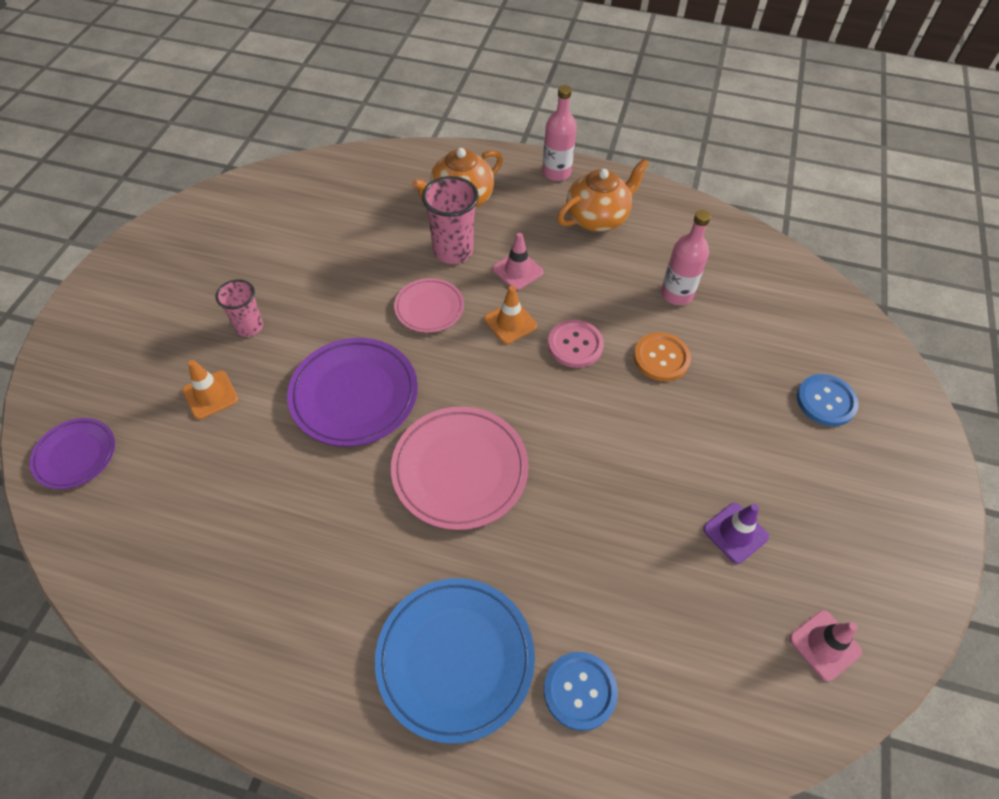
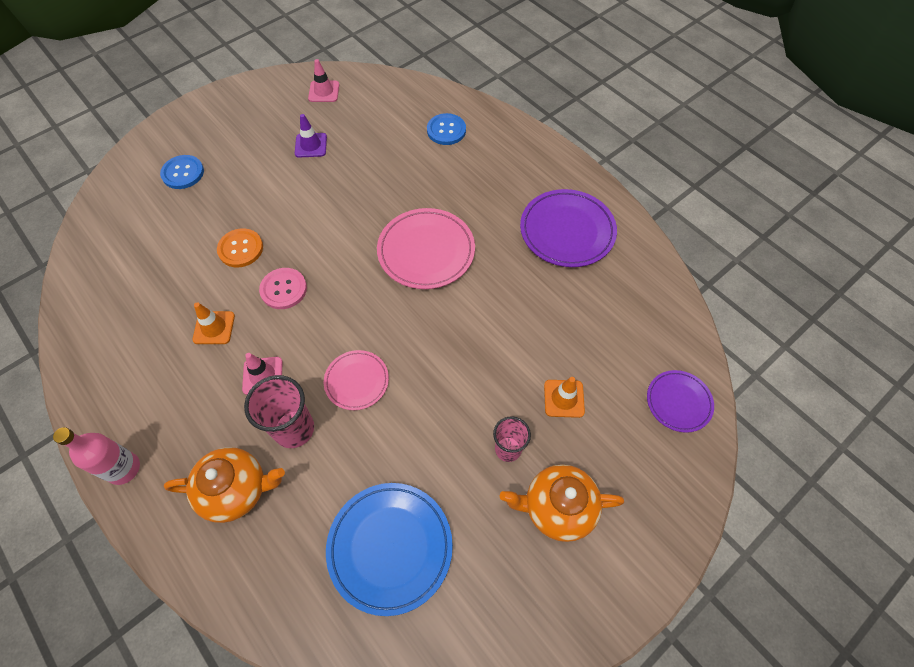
camera: 145 degrees left, 5 degrees up
(354, 395) = (460, 338): purple plate -> purple plate (567, 231)
(455, 659) = (494, 169): blue plate -> blue plate (390, 547)
(510, 323) = (310, 332): orange traffic cone -> orange traffic cone (214, 328)
(597, 218) = (150, 390): orange teapot -> orange teapot (557, 507)
(676, 294) = (176, 286): pink bottle -> none

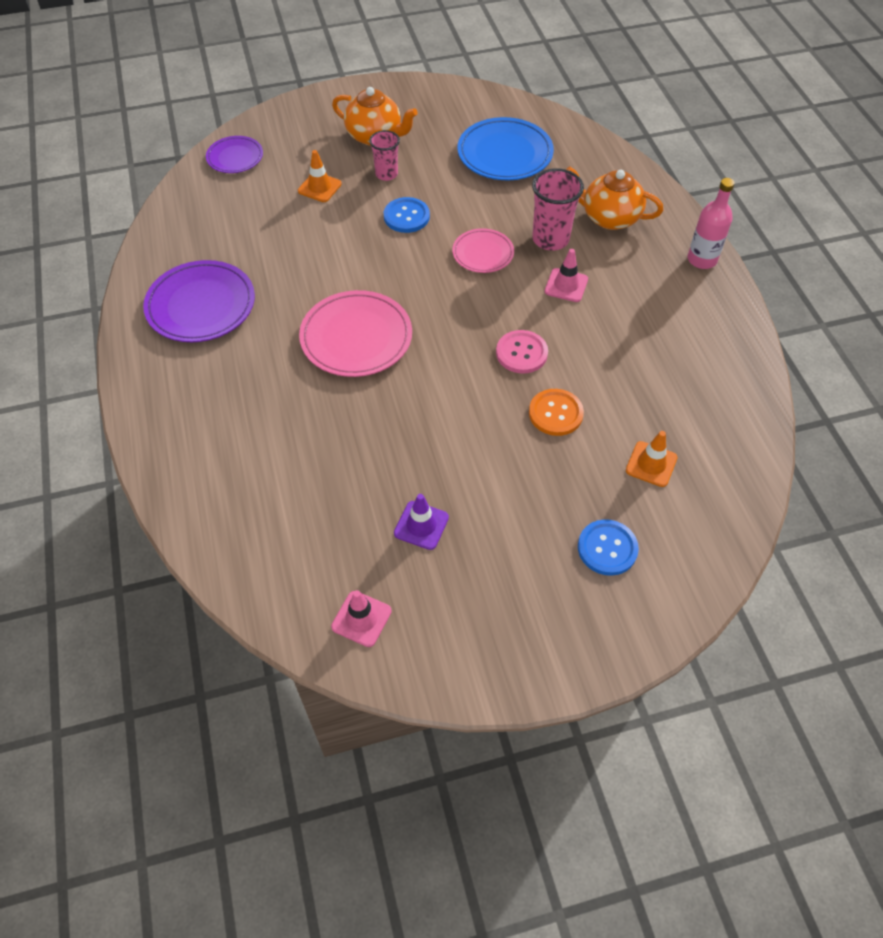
camera: 155 degrees left, 5 degrees down
(214, 328) = (603, 341): orange traffic cone -> orange traffic cone (651, 464)
(446, 130) = (234, 477): blue button -> blue button (406, 216)

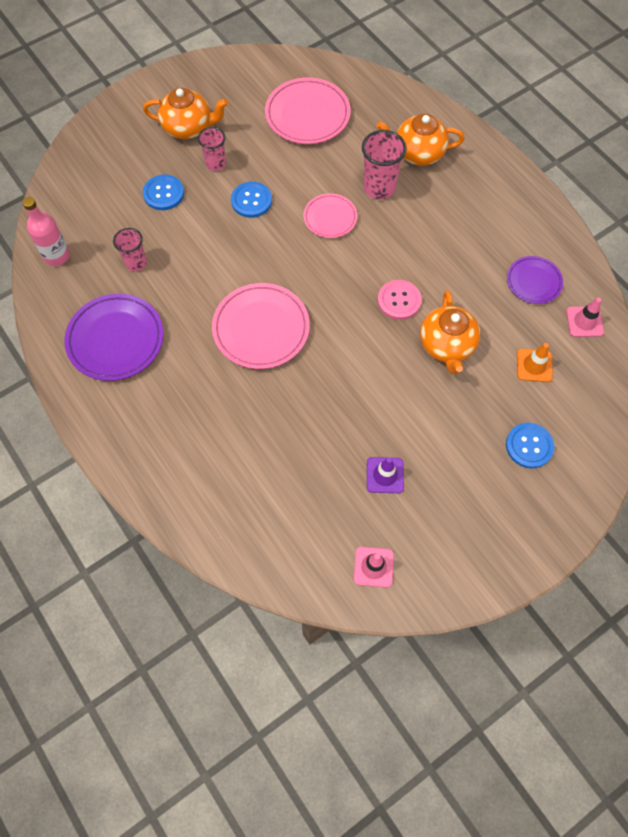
camera: 20 degrees left, 10 degrees up
(235, 157) = (74, 184): purple plate -> purple plate (533, 282)
(259, 242) = (136, 263): none -> pink cup
(319, 187) = (163, 193): orange traffic cone -> blue button
(505, 154) = (307, 115): blue plate -> pink plate
(555, 413) = (446, 345): orange button -> orange teapot
(566, 285) = (409, 228): pink traffic cone -> pink traffic cone (584, 322)
(702, 259) = (505, 172): pink bottle -> pink bottle (57, 256)

